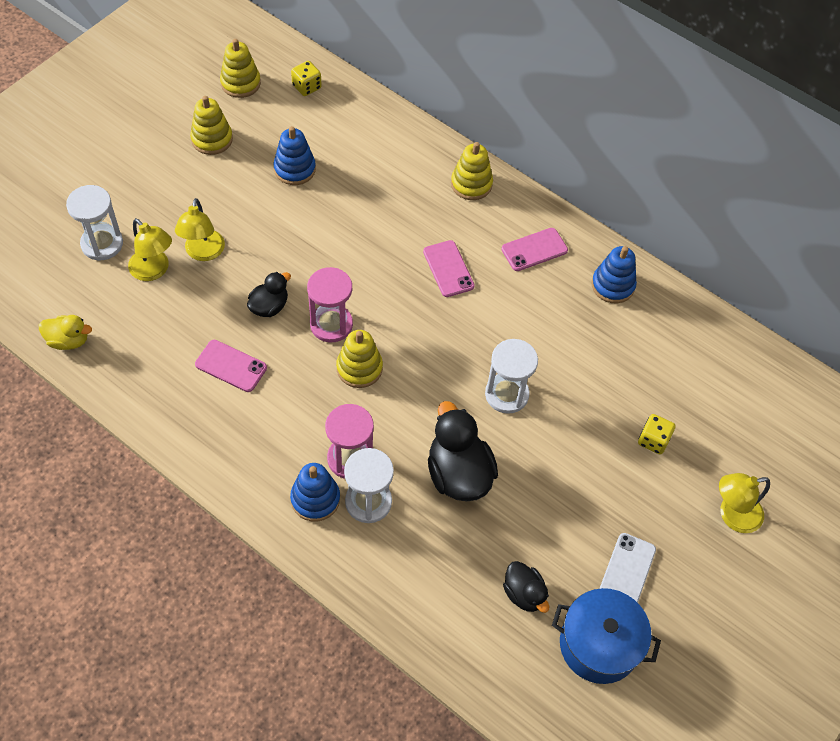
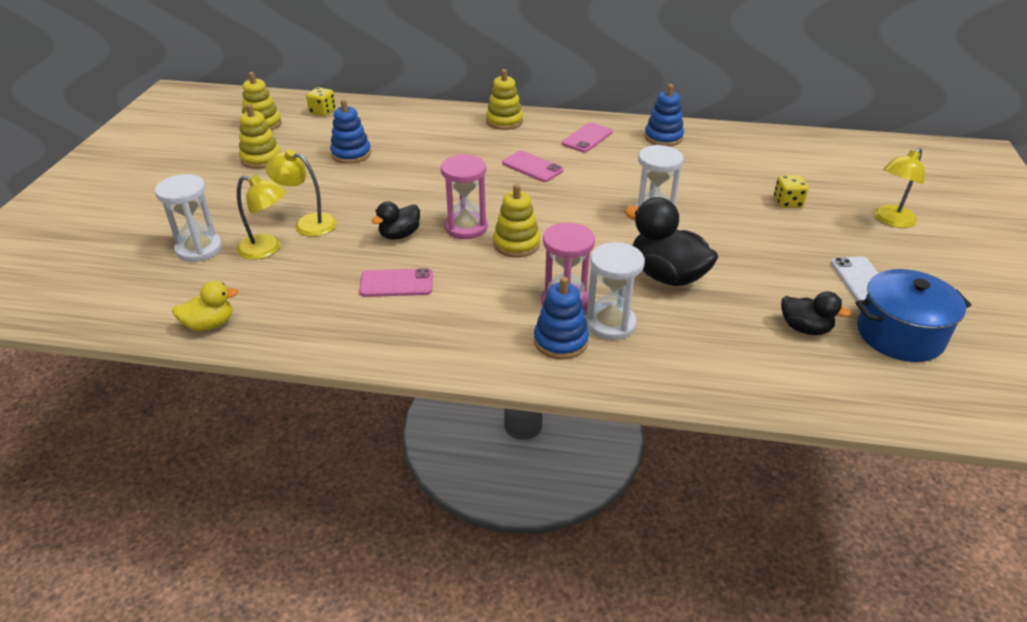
camera: 25 degrees left, 20 degrees down
(203, 253) = (308, 223): yellow lamp -> yellow lamp turned 135 degrees clockwise
(269, 306) = (399, 235): black duck -> black duck turned 150 degrees counterclockwise

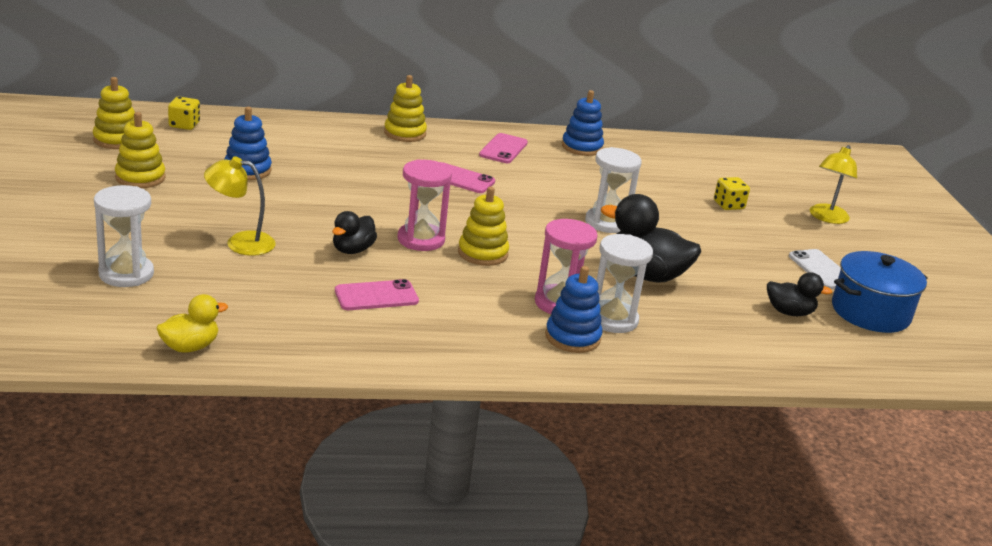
camera: 20 degrees left, 10 degrees down
(267, 249) = (209, 270): yellow lamp -> none

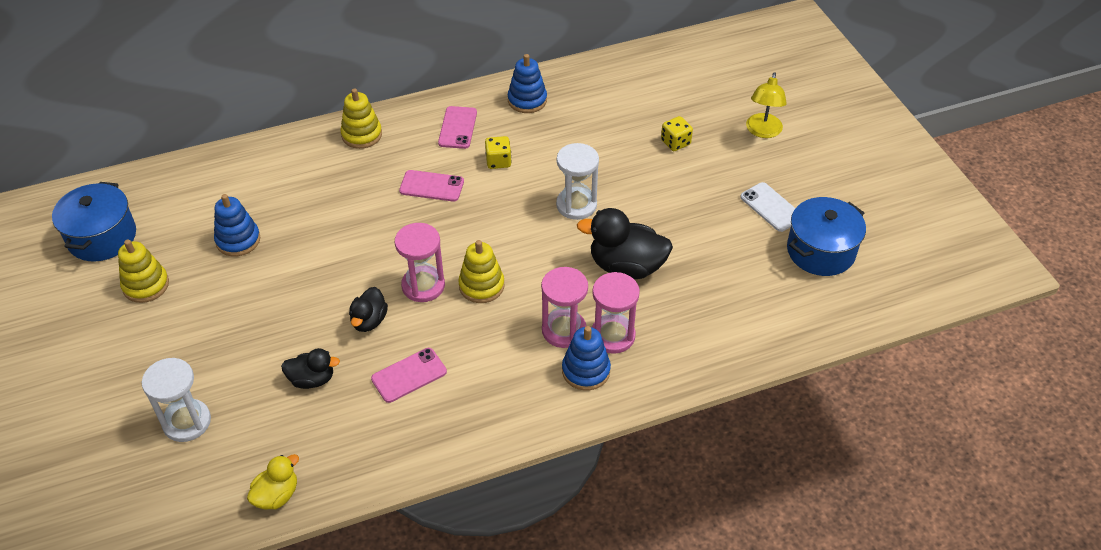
camera: 10 degrees left, 20 degrees up
(117, 140) = (102, 237): yellow stacking toy -> blue pot
(184, 125) = (155, 193): yellow dice -> yellow dice (498, 161)
(240, 243) = (269, 345): yellow lamp -> none
(612, 319) = (612, 336): white hourglass -> pink hourglass
(789, 312) = (755, 275): black duck -> black duck (312, 379)

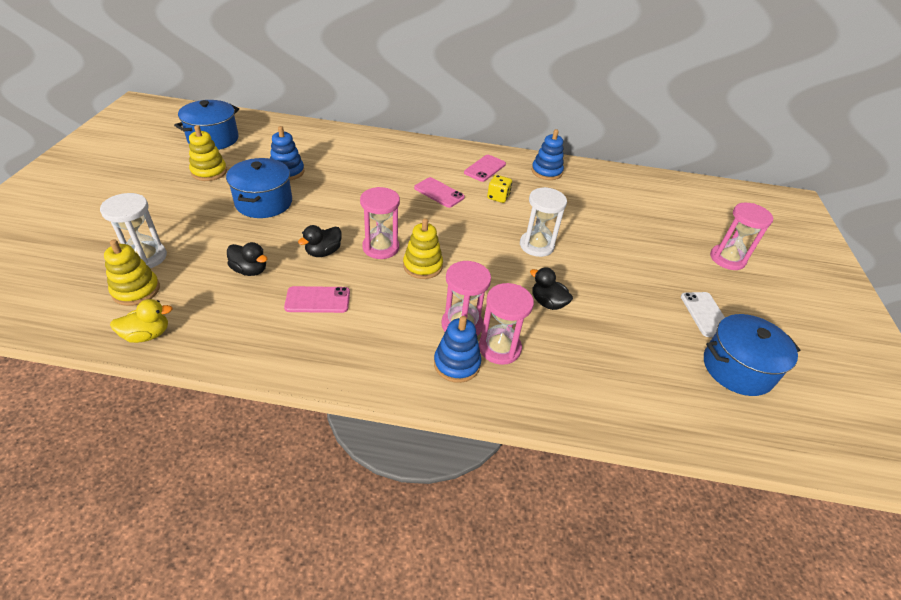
camera: 25 degrees right, 5 degrees down
(250, 294) = (264, 202): none -> blue pot
(362, 135) = (417, 149): yellow stacking toy -> yellow stacking toy (136, 290)
(626, 266) = (547, 303): black duck -> black duck, size x0.57
(675, 142) = (645, 238): yellow dice -> none
(762, 131) = (727, 259): yellow lamp -> pink hourglass

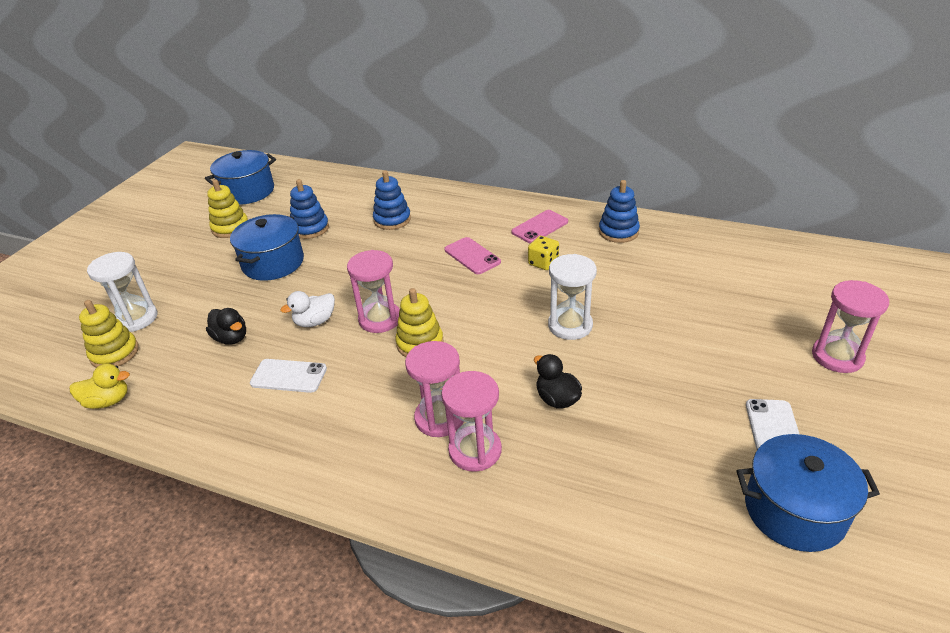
camera: 20 degrees right, 5 degrees down
(317, 300) = (288, 376): pink phone -> white phone
(323, 252) = (315, 322): black duck -> white duck
(457, 364) = (416, 465): blue stacking toy -> blue stacking toy (392, 220)

